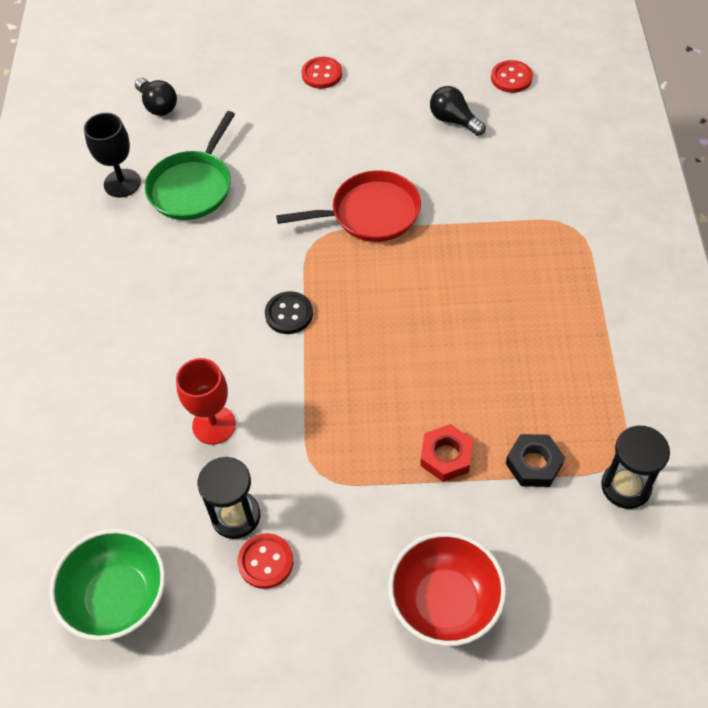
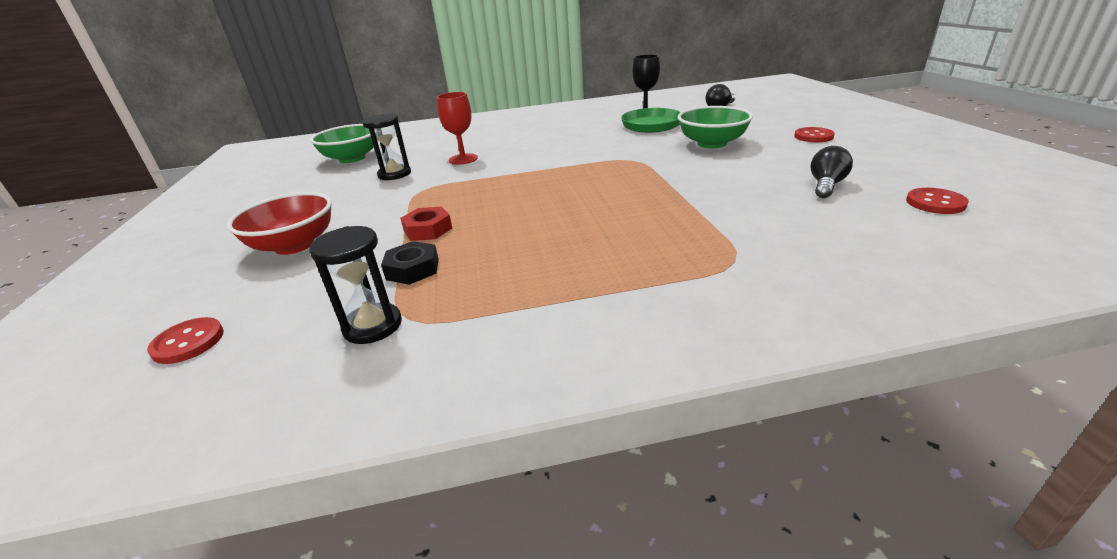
camera: 80 degrees right, 25 degrees down
(266, 562) = (358, 186): red button -> red button (188, 342)
(289, 314) = (558, 163): black button -> none
(298, 157) = (712, 143): none -> green bowl
(370, 213) = (673, 171): red pan -> none

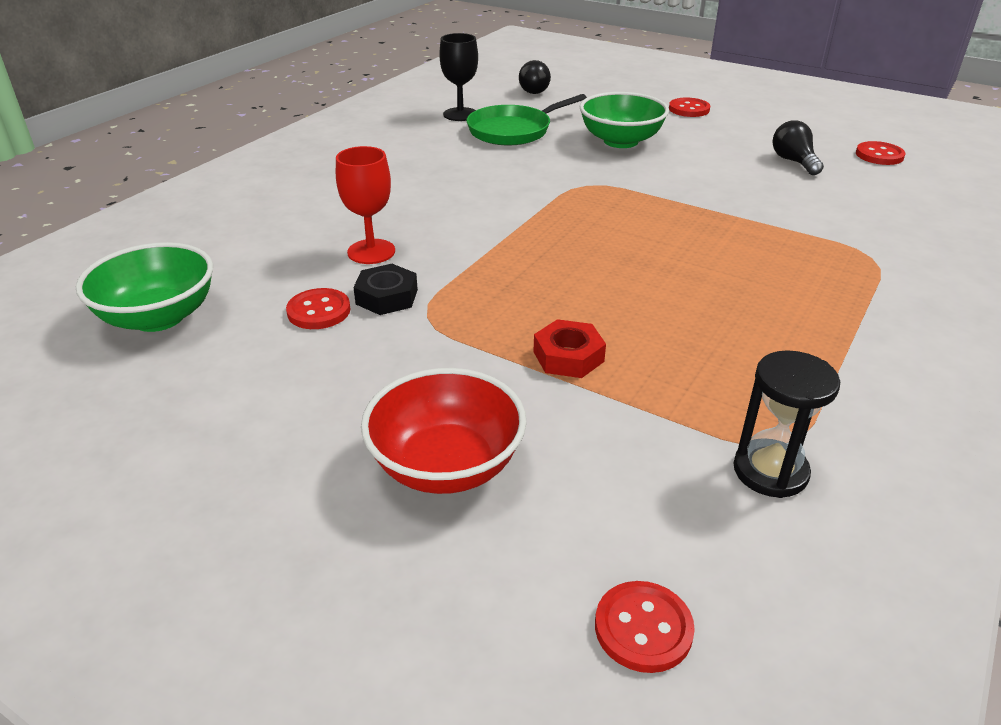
camera: 50 degrees left, 5 degrees up
(394, 174) = (319, 311): black hourglass -> red button
(412, 269) = (665, 403): black nut -> black nut (386, 297)

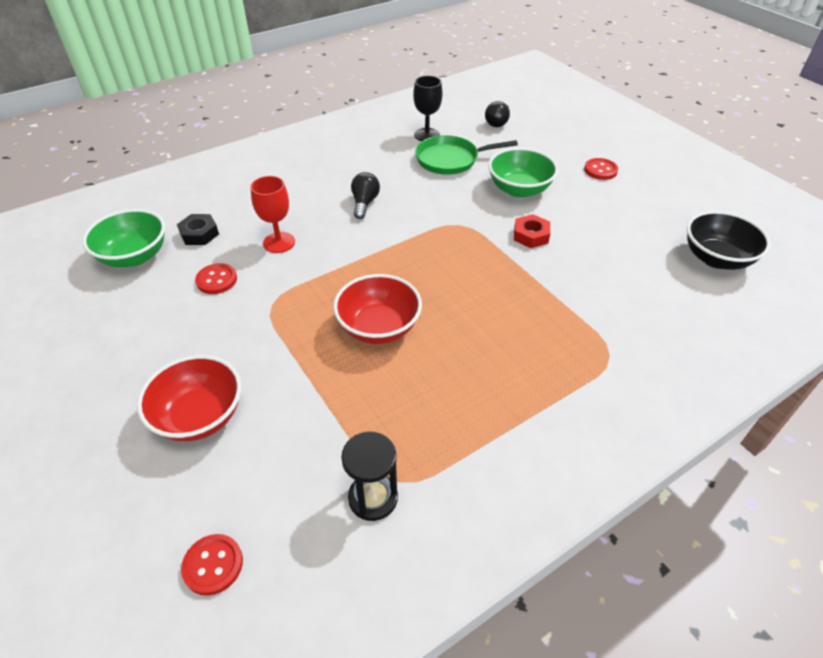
camera: 25 degrees right, 10 degrees up
(386, 297) = (261, 281): black nut -> black nut (199, 234)
(568, 356) = (327, 365): red nut -> red nut (531, 235)
(593, 301) = (379, 327): none -> red bowl
(794, 162) = (636, 245): black light bulb -> black light bulb (364, 203)
(879, 155) = (716, 258): red button -> black bowl

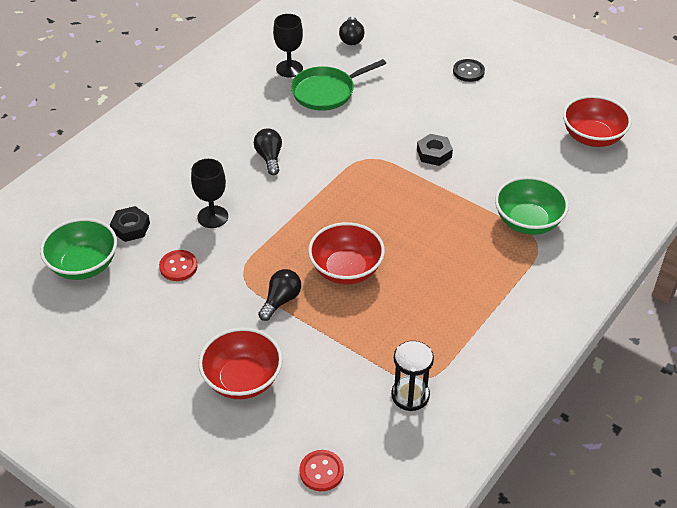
camera: 20 degrees left, 0 degrees up
(279, 242) = (212, 217): red goblet -> black goblet
(293, 341) = (281, 301): none -> black light bulb
(519, 189) = (404, 109): green bowl -> green bowl (528, 222)
(531, 235) = (434, 153): red nut -> black nut
(600, 170) = (468, 71): red button -> black button
(716, 258) = (592, 137): black bowl -> red bowl

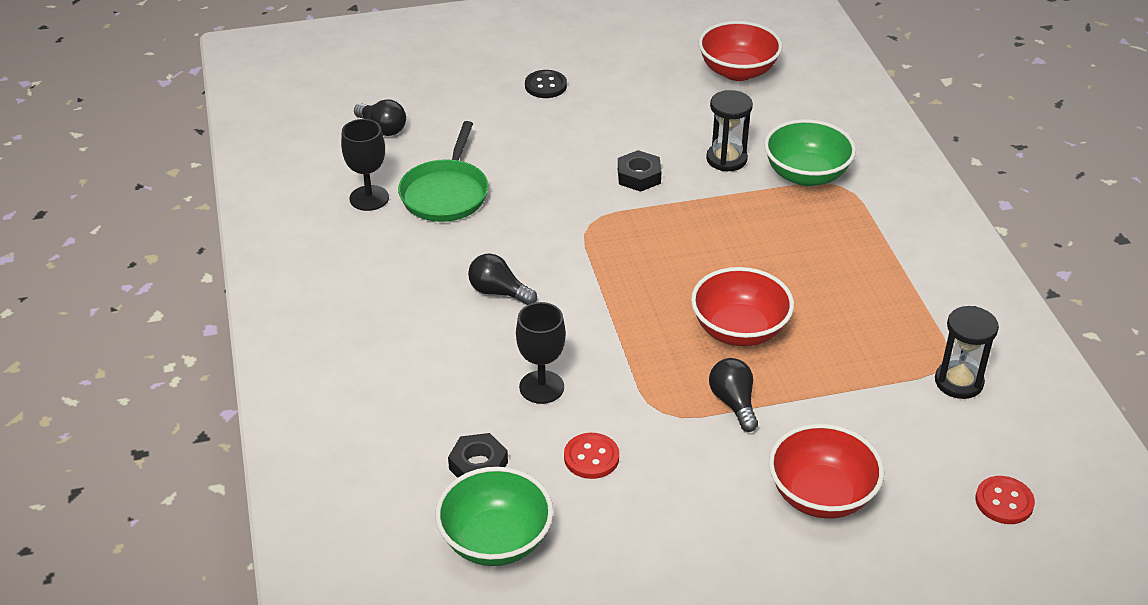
camera: 50 degrees left, 5 degrees down
(497, 180) = (726, 159): none -> black hourglass

